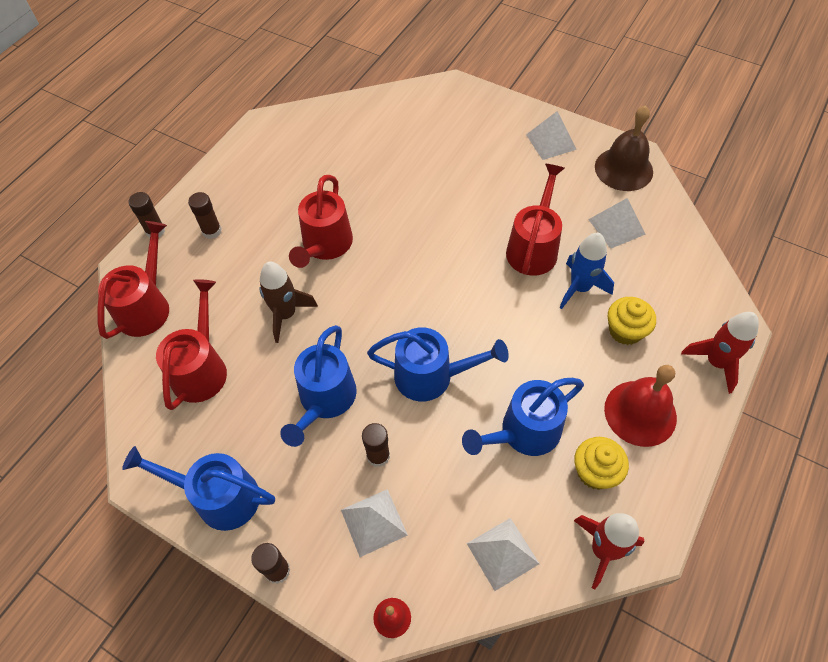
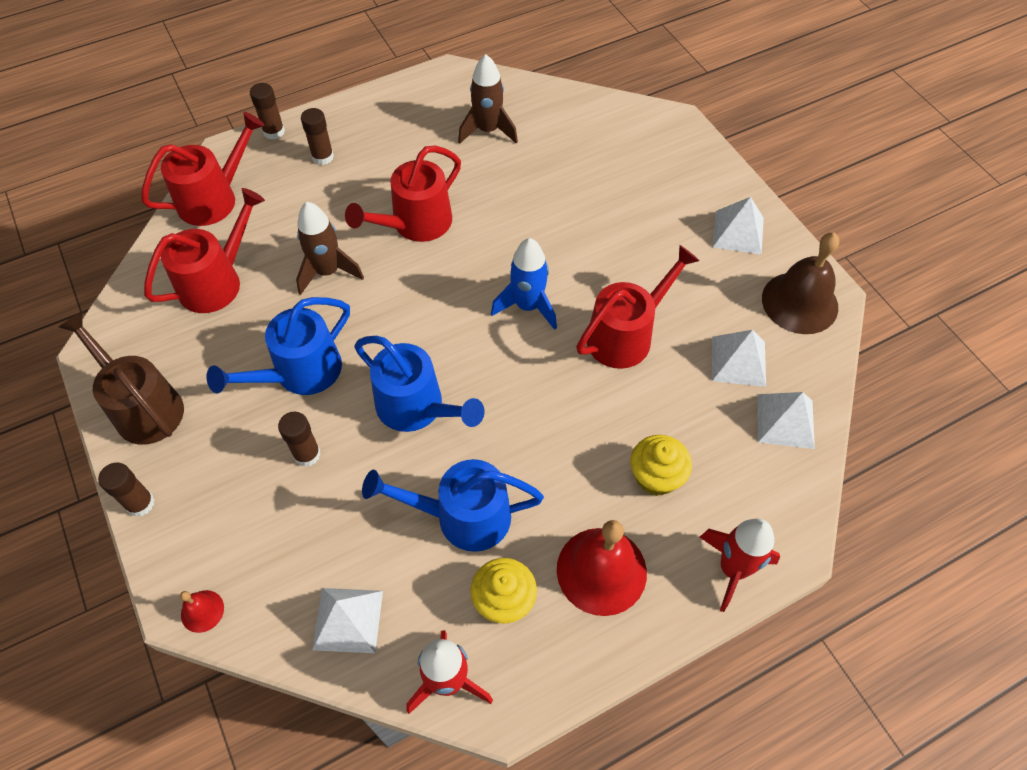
camera: 30 degrees right, 0 degrees up
(218, 497) = (143, 406): blue watering can -> brown watering can
(325, 152) = (488, 130): none -> brown rocket
(373, 522) = (254, 513): white pyramid -> white pyramid (785, 421)
(580, 288) = (642, 404): blue rocket -> blue rocket (528, 306)

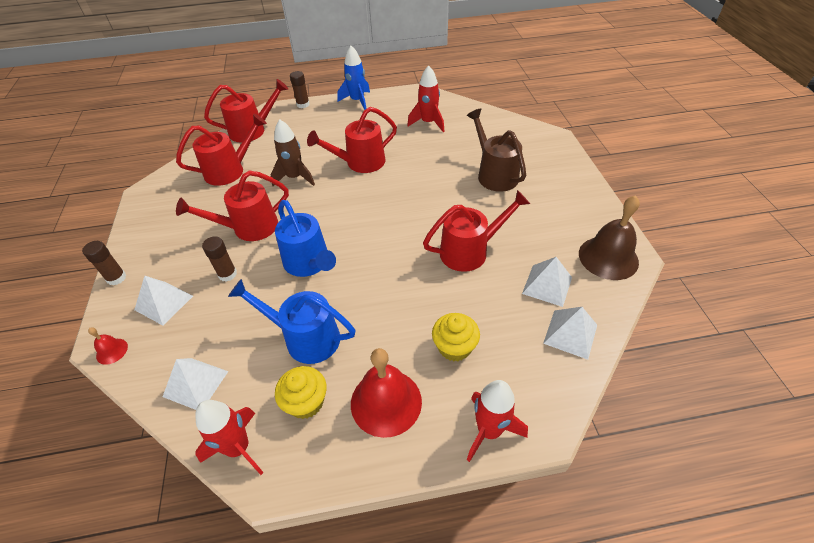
camera: 20 degrees right, 10 degrees down
(143, 406) = (151, 226): brown watering can -> brown watering can (494, 174)
(299, 373) = (248, 228): blue watering can -> red watering can
(323, 157) = (323, 120): brown glue stick -> none
(488, 130) = (428, 123): brown rocket -> red rocket
(528, 306) = (409, 220): blue rocket -> blue rocket (357, 101)
(738, 232) = (575, 205): white pyramid -> white pyramid (164, 302)

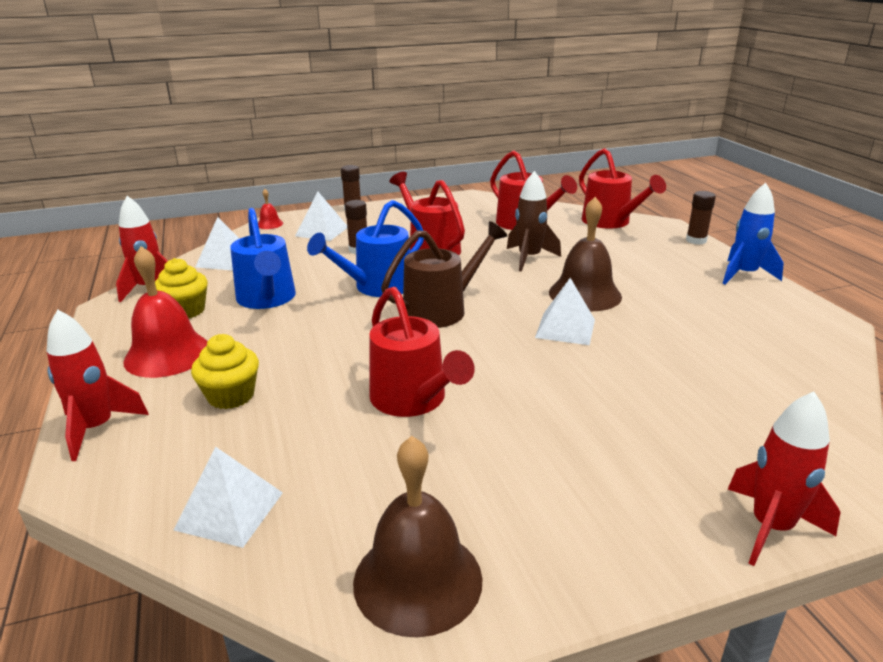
camera: 80 degrees right, 20 degrees down
(305, 338) = (267, 299): blue watering can -> blue watering can turned 150 degrees clockwise
(360, 163) = (585, 294): red watering can -> brown bell
(428, 123) = (738, 340): red rocket -> red rocket (771, 527)
(494, 174) = (627, 419): brown watering can -> brown watering can (442, 309)
(547, 285) = (339, 485): white pyramid -> white pyramid (565, 328)

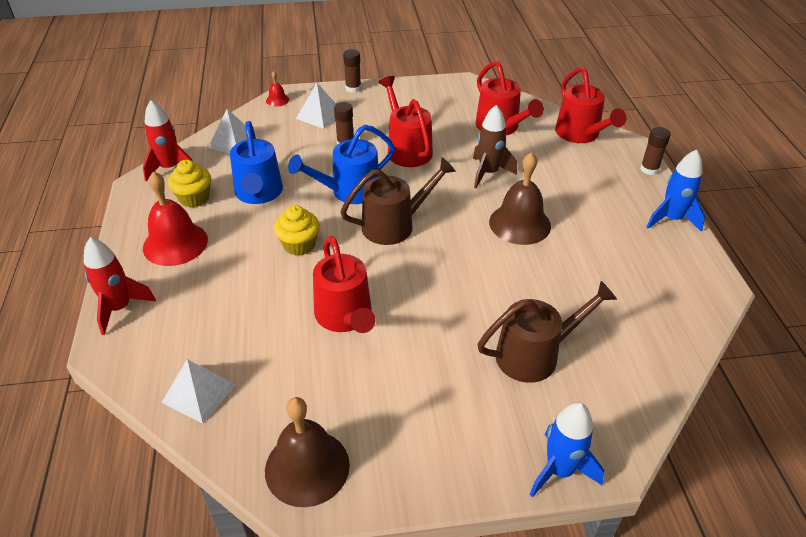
camera: 10 degrees right, 15 degrees up
(231, 396) = (215, 292): yellow cupcake -> yellow cupcake (299, 245)
(565, 328) = (488, 260): white pyramid -> none
(668, 407) = (535, 354): none -> brown watering can
(771, 527) = (559, 470): red rocket -> blue rocket

